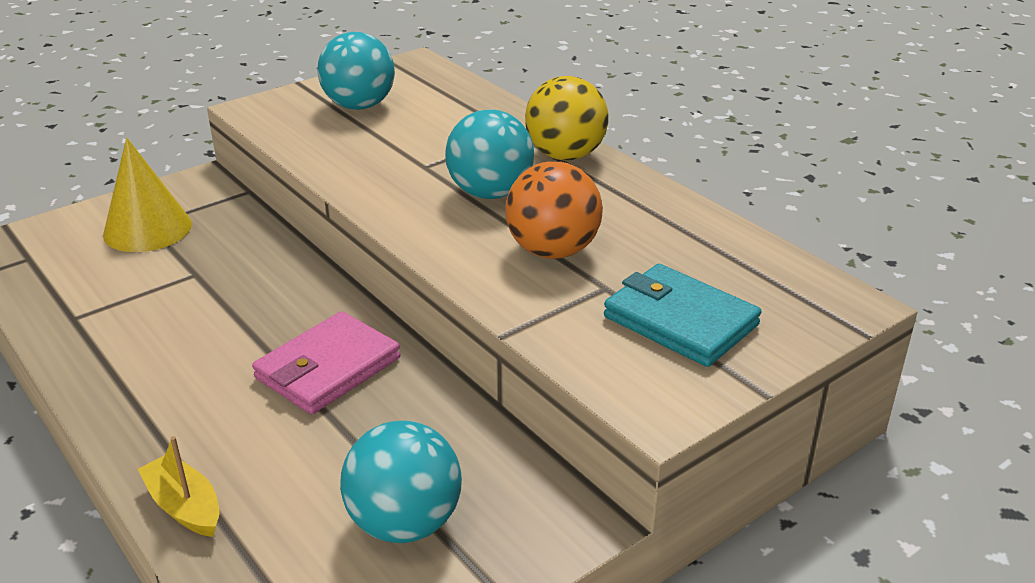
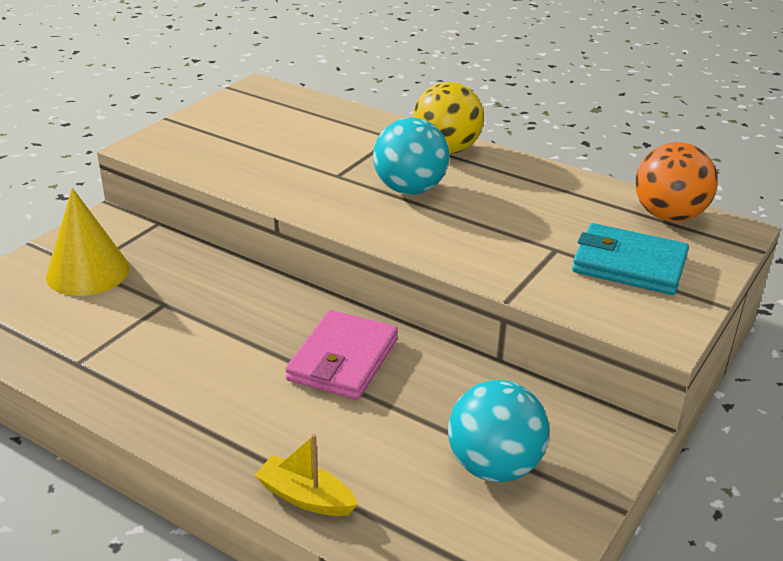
camera: 20 degrees left, 0 degrees up
(359, 106) = (240, 132): turquoise ball -> none
(552, 251) = (495, 228): orange ball -> orange ball (668, 216)

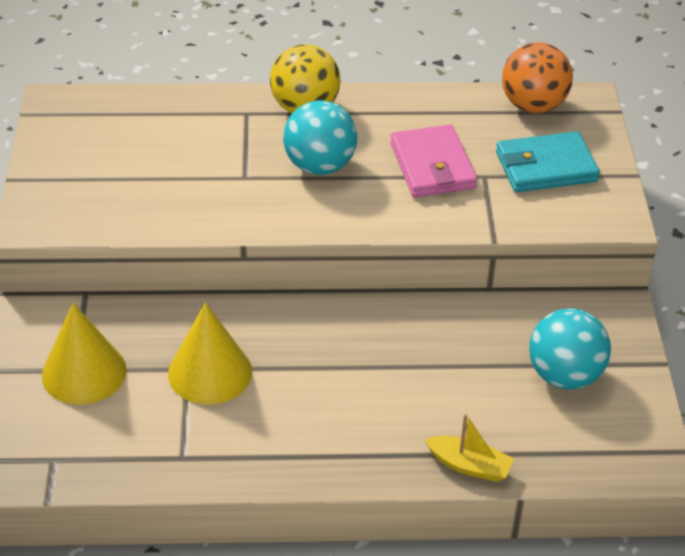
camera: 35 degrees left, 10 degrees up
(177, 313) = (210, 372): none -> yellow cone
(305, 497) = (469, 465): yellow boat -> yellow boat turned 150 degrees counterclockwise
(343, 360) = (383, 346): pink wallet -> pink wallet (432, 166)

